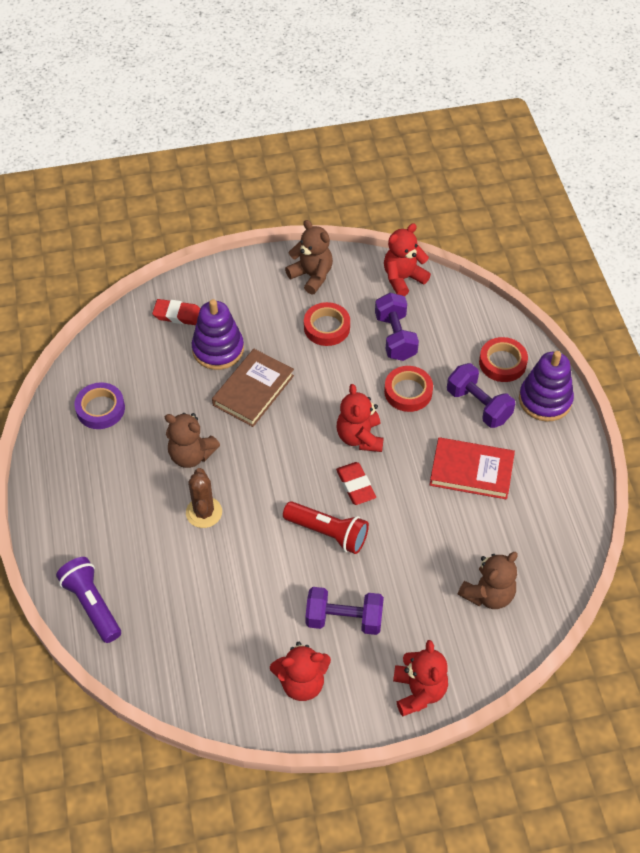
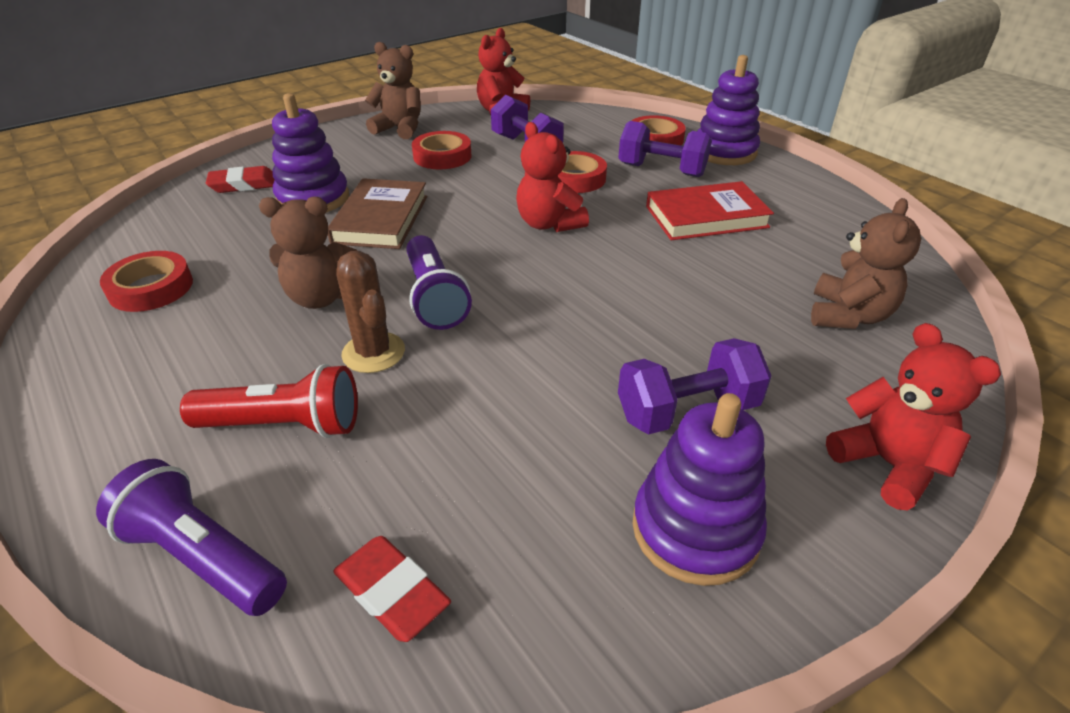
camera: 25 degrees left, 15 degrees down
(100, 409) = (151, 288): purple tape -> red tape
(255, 481) = (434, 297): none -> purple flashlight
(301, 682) = (695, 529): red teddy bear -> purple stacking toy
(328, 533) = (580, 319): red flashlight -> red flashlight (284, 425)
(355, 485) = (579, 265): red eraser -> red eraser (391, 592)

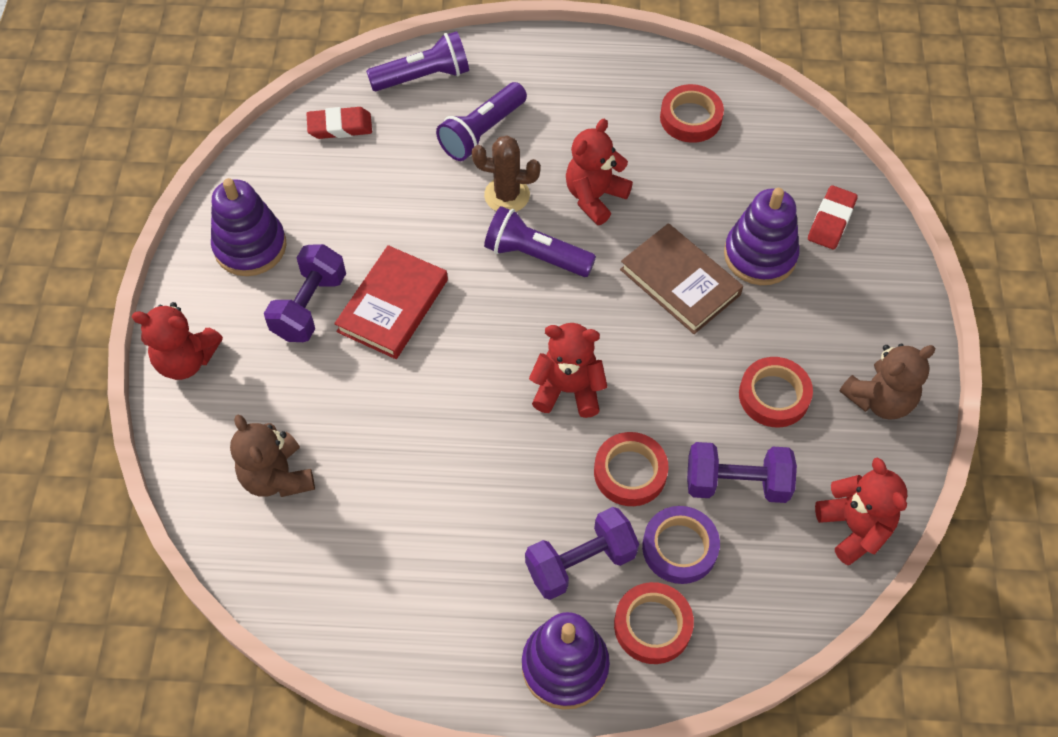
camera: 130 degrees right, 20 degrees up
(284, 425) = (482, 132): red flashlight -> purple flashlight
(321, 297) = (595, 197): brown teddy bear -> red teddy bear
(597, 148) = (679, 547): none -> purple tape
(706, 217) = (470, 516): red book -> red book (393, 305)

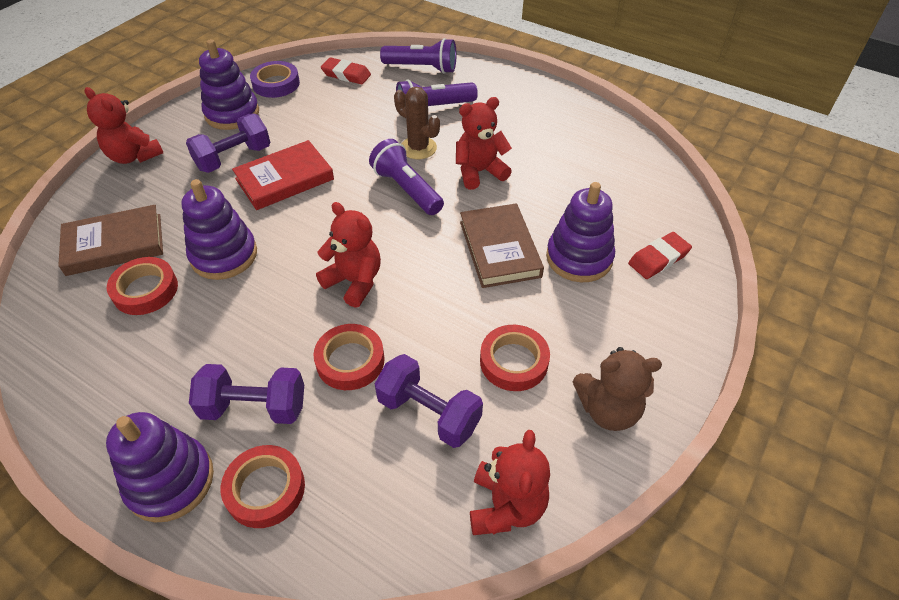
camera: 30 degrees right, 10 degrees down
(277, 477) = (114, 244): brown teddy bear -> brown book
(409, 428) = (224, 255): none -> purple stacking toy
(679, 547) = (340, 438): purple tape -> purple tape (276, 84)
(690, 118) = (591, 152): red tape -> red tape (145, 290)

